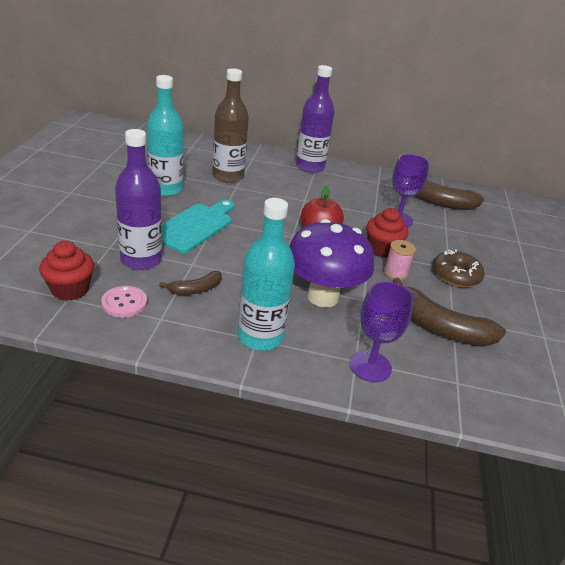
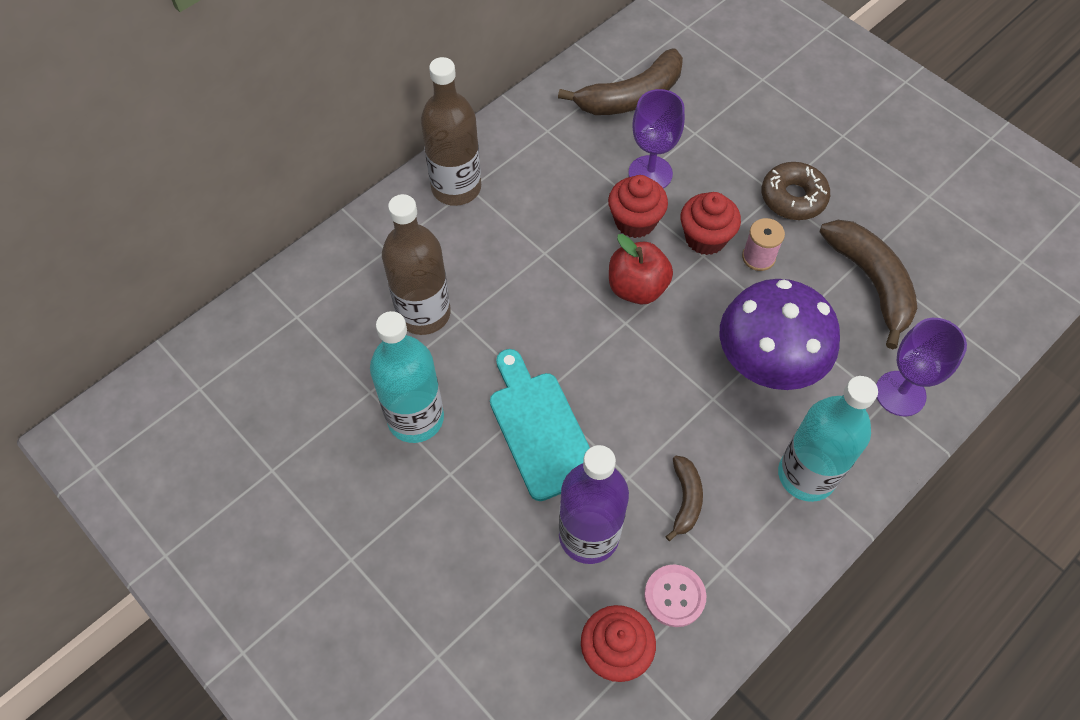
camera: 50 degrees left, 25 degrees up
(310, 167) = (456, 187): purple bottle -> brown bottle
(360, 222) = (635, 221): none -> red cupcake
(439, 327) = (871, 282): brown banana -> brown banana turned 90 degrees counterclockwise

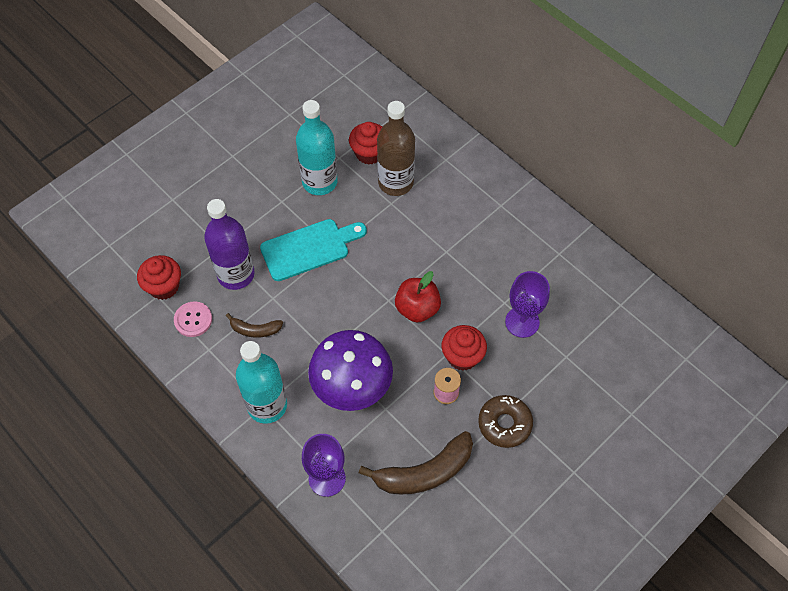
camera: 90 degrees right, 0 degrees up
(456, 187) = (500, 197): brown bottle -> none
(631, 97) = (599, 312): brown banana -> none
(635, 221) = (476, 309): red cupcake -> red cupcake (369, 153)

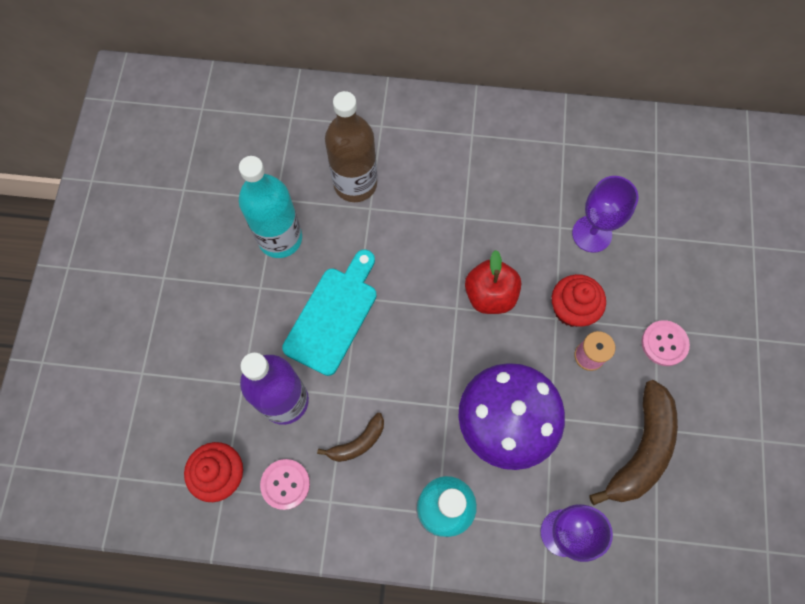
camera: 40 degrees left, 10 degrees up
(369, 153) = (302, 172): red cupcake -> none
(504, 424) = (664, 343): brown donut -> pink button

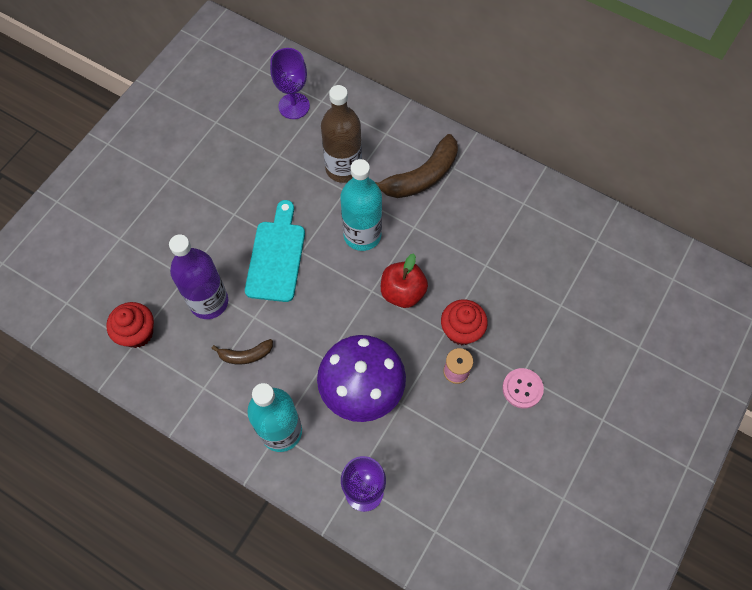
camera: 25 degrees right, 5 degrees down
(280, 238) = (267, 185): turquoise bottle -> turquoise bottle (362, 235)
(285, 484) = (178, 360): pink button -> none
(333, 315) = (276, 256): turquoise cutting board -> turquoise cutting board turned 45 degrees counterclockwise
(592, 234) = (508, 281): purple goblet -> purple goblet (294, 106)
(640, 449) = (459, 459): brown banana -> brown banana (421, 176)

